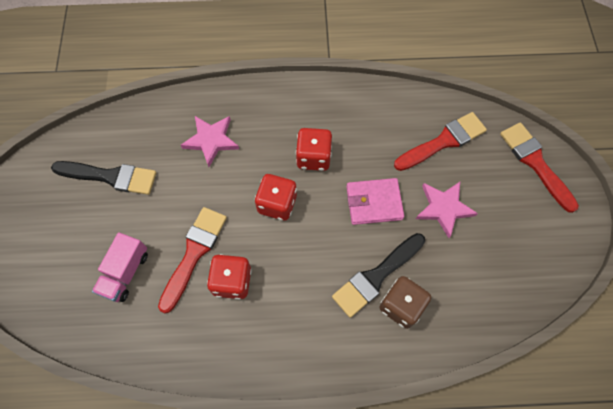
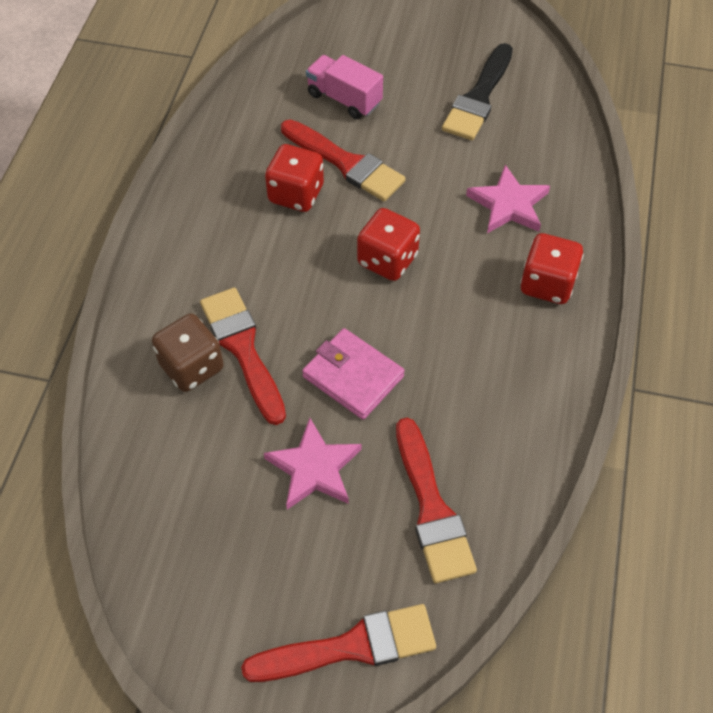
camera: 105 degrees right, 10 degrees down
(313, 157) = (450, 318): red dice -> red dice (547, 284)
(374, 203) = (353, 376): pink wallet -> pink wallet turned 60 degrees counterclockwise
(376, 276) = (242, 349): black brush -> red brush

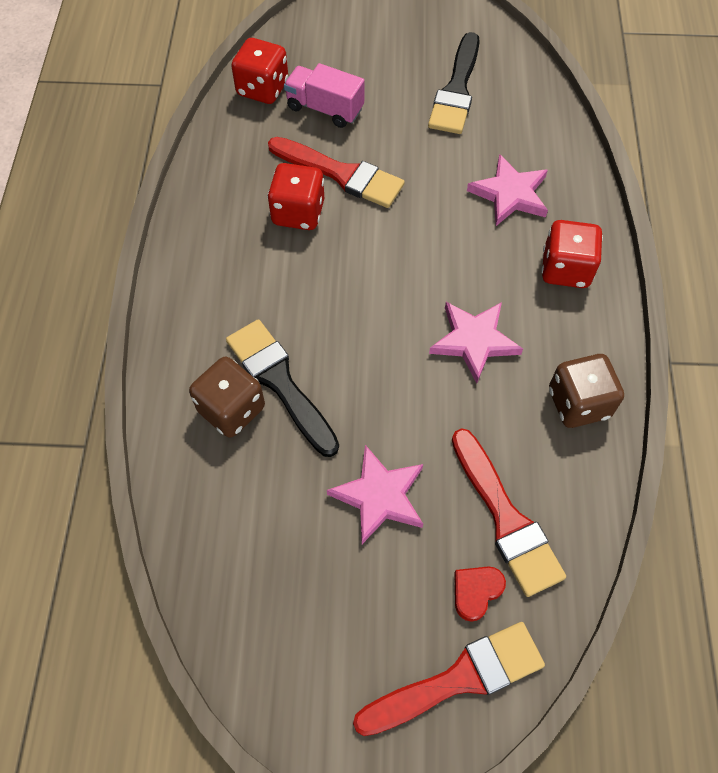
camera: 10 degrees left, 5 degrees up
(242, 349) = (279, 382): red brush -> black brush
(353, 376) = (397, 393): pink wallet -> none
(386, 570) = (476, 592): none -> red heart
(387, 260) = (404, 268): red dice -> red dice (262, 89)
(440, 338) = (474, 341): none -> pink star
(529, 412) = (578, 403): none -> brown dice

